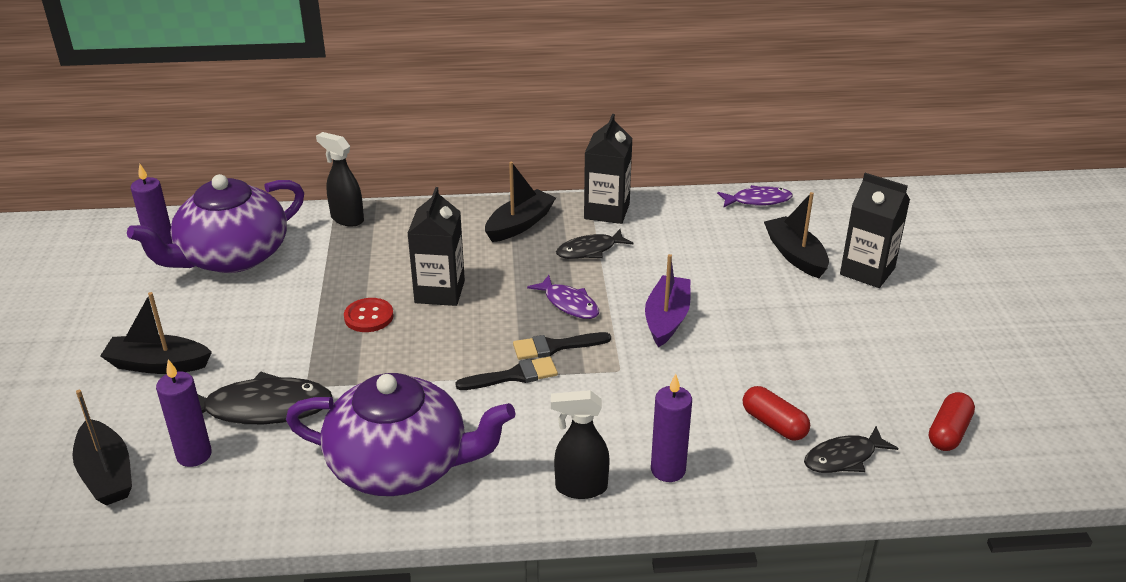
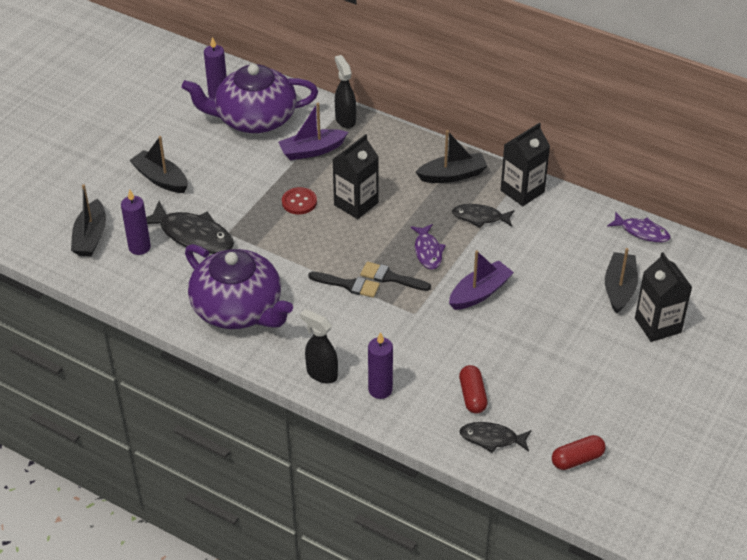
camera: 35 degrees right, 10 degrees up
(335, 261) = (312, 150): none -> purple boat

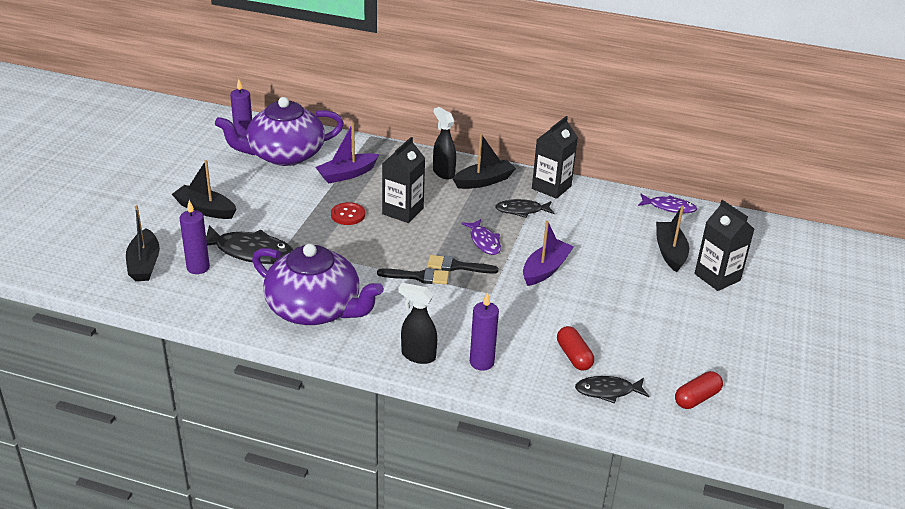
camera: 15 degrees left, 10 degrees down
(345, 120) = (370, 149): black spray bottle -> black spray bottle (443, 173)

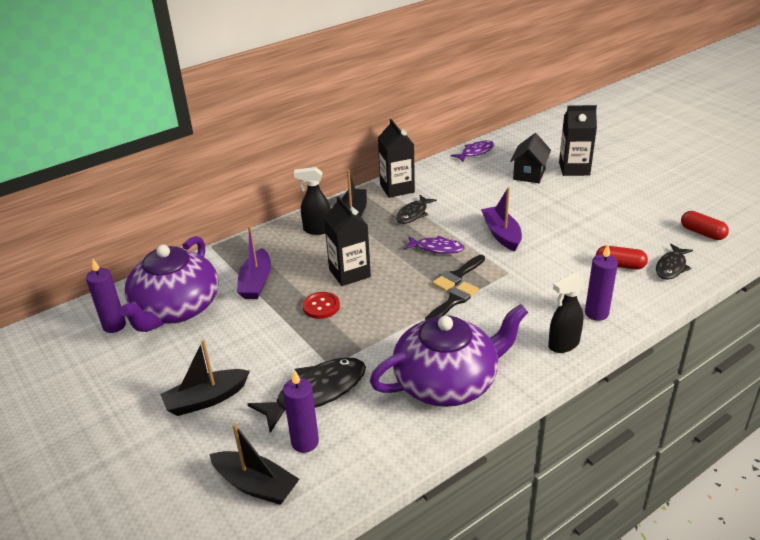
camera: 50 degrees left, 0 degrees up
(670, 252) = (529, 174): black boat -> black house
(697, 398) = (702, 233): red capsule -> red capsule turned 45 degrees counterclockwise

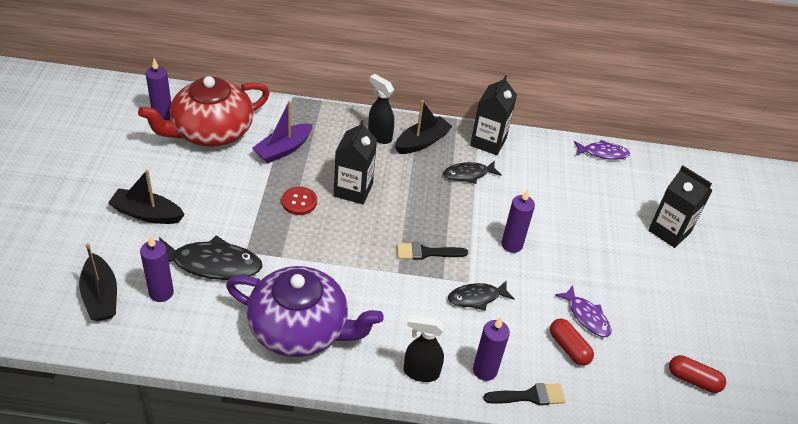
camera: 35 degrees right, 10 degrees up
(176, 309) = (211, 131): purple teapot -> red teapot
(437, 248) = (443, 218): purple fish -> purple fish (586, 316)
(453, 301) = (392, 271): black brush -> black brush (529, 396)
(501, 234) = (512, 245): purple boat -> purple candle
(529, 174) = (619, 207): black house -> none
(671, 267) = (612, 385): black fish -> black fish (477, 298)
(702, 233) = (693, 380): red capsule -> red capsule turned 60 degrees counterclockwise

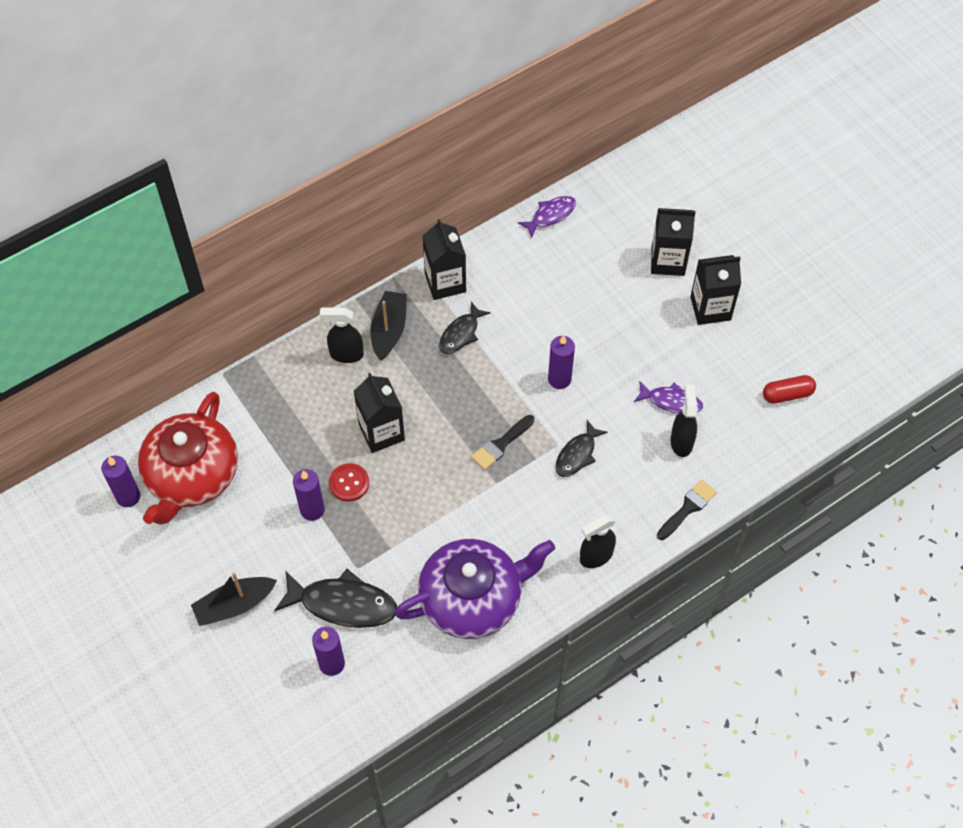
camera: 35 degrees left, 15 degrees up
(101, 296) = (287, 709): black boat -> none
(211, 264) = (342, 604): black fish -> black fish turned 45 degrees clockwise
(283, 149) = (277, 440): purple boat -> none
(485, 370) = (639, 514): purple candle -> purple candle (312, 510)
(569, 348) = (681, 442): red capsule -> black spray bottle
(677, 281) = (710, 308): none -> black carton

